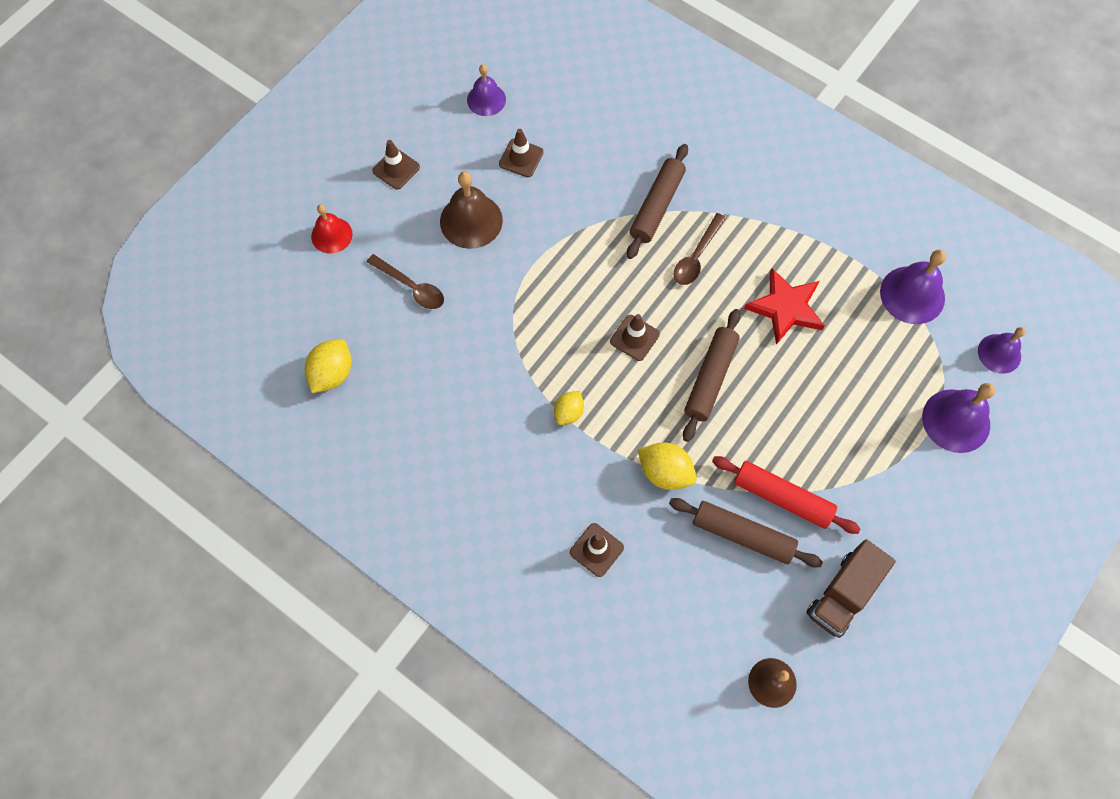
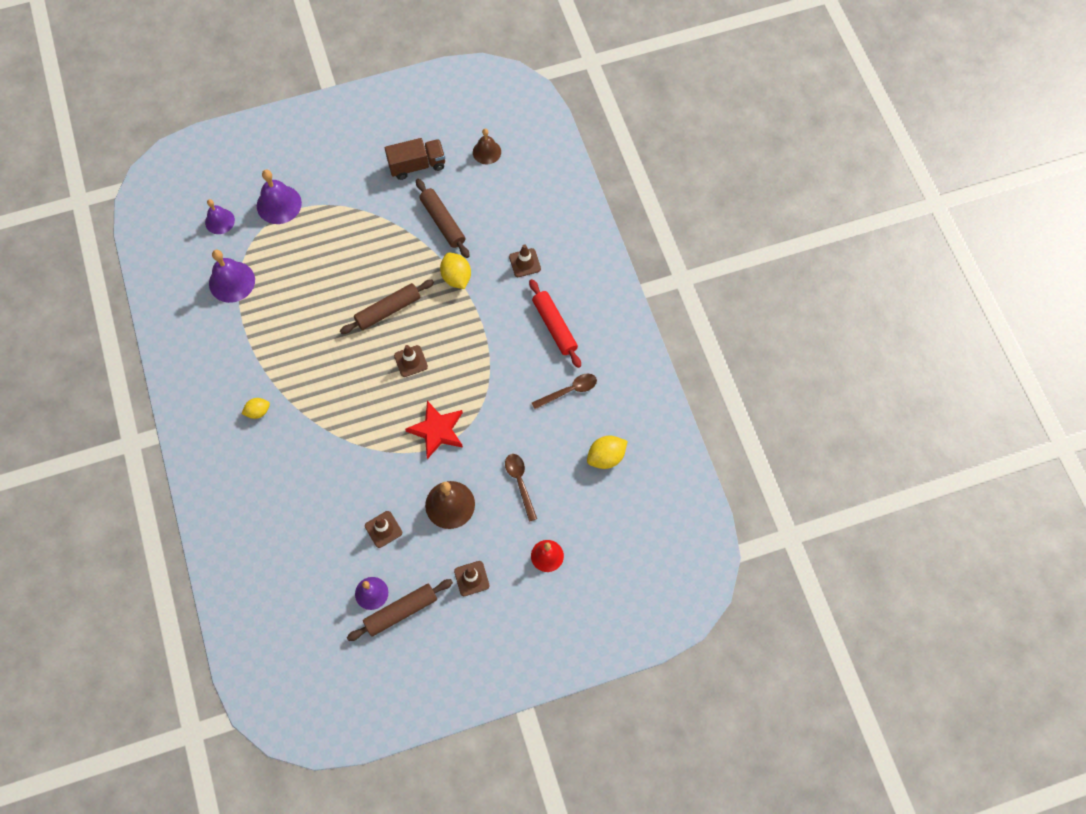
camera: 145 degrees left, 0 degrees up
(568, 412) = (483, 343): yellow lemon -> yellow lemon (258, 411)
(656, 206) = (326, 435): brown rolling pin -> brown rolling pin (401, 611)
(696, 256) = (331, 386): brown spoon -> brown spoon (569, 391)
(782, 498) = (406, 226): red rolling pin -> red rolling pin (554, 326)
(786, 308) = (309, 321): red star -> red star (437, 430)

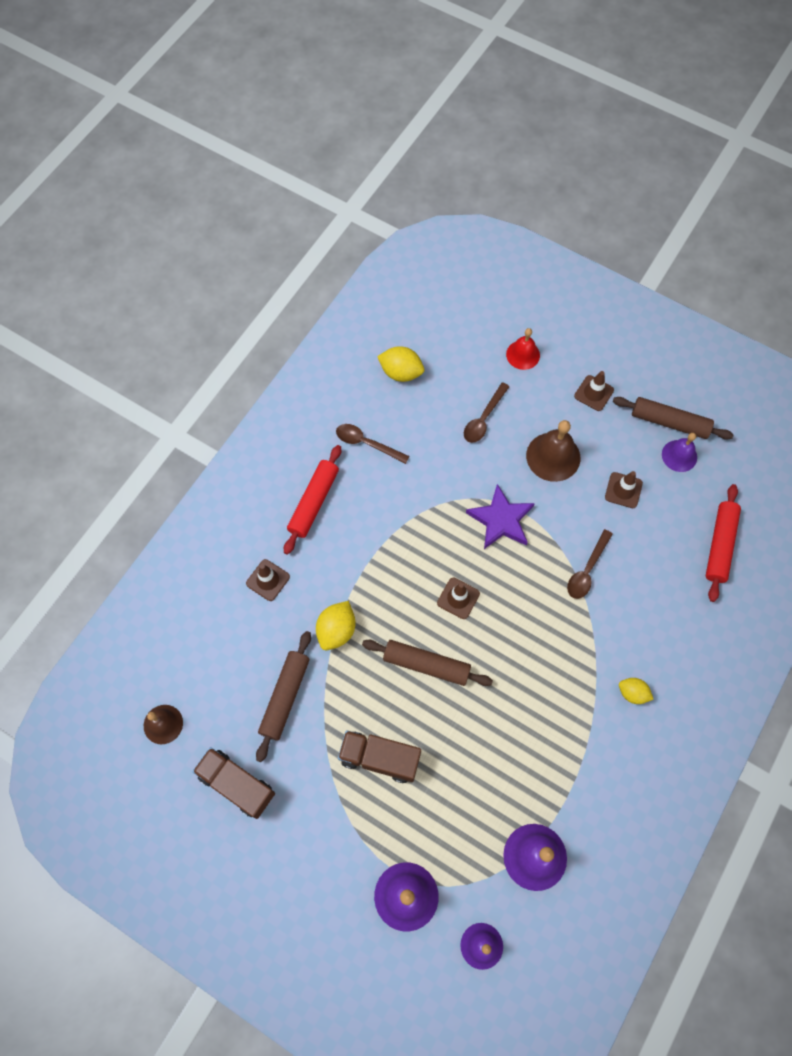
camera: 130 degrees left, 0 degrees up
(288, 557) = (720, 545): none -> red rolling pin
(354, 454) = (587, 570): none -> brown spoon
(360, 245) = (380, 758): none -> brown truck
(437, 430) = (501, 520): red star -> purple star

